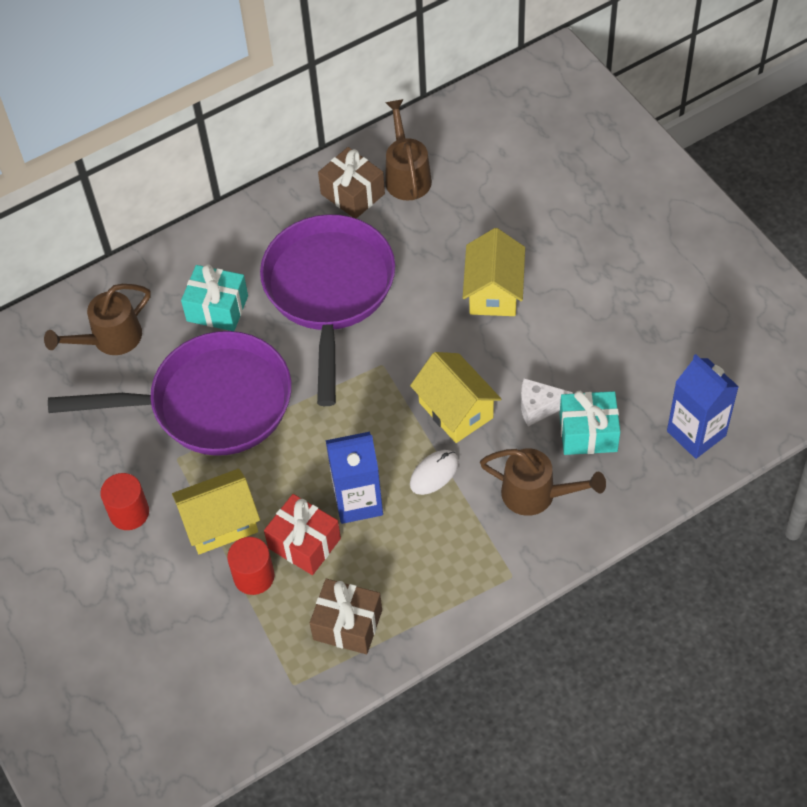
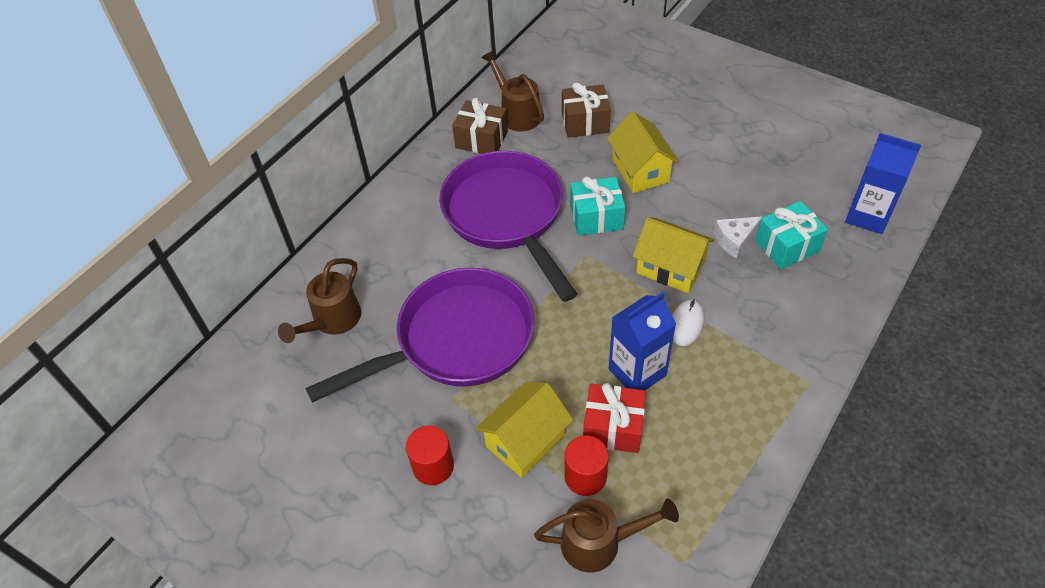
camera: 25 degrees left, 5 degrees down
(217, 308) = (417, 262): turquoise gift -> turquoise gift (596, 217)
(347, 625) = (698, 484): brown gift -> brown gift (585, 122)
(536, 495) = (781, 308): brown watering can -> brown watering can (599, 543)

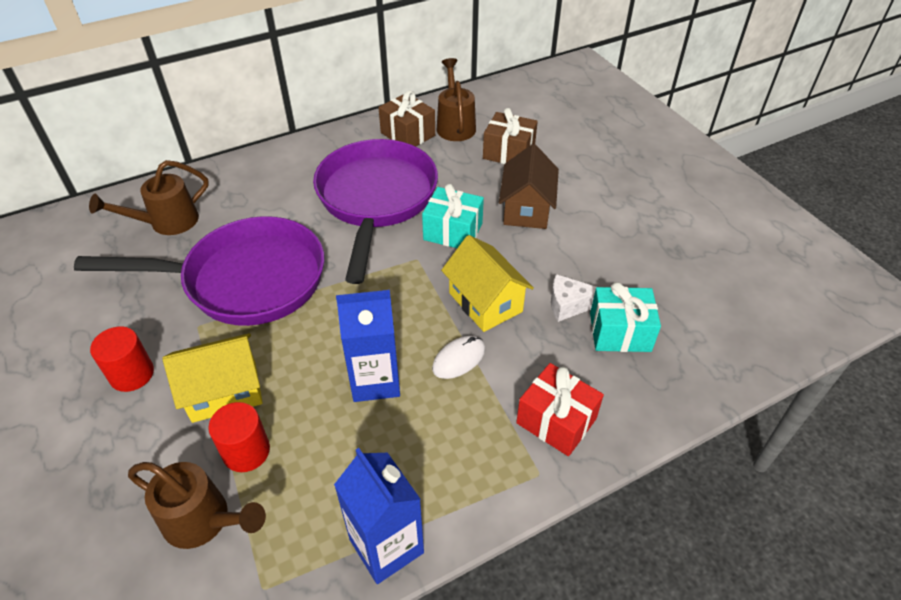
camera: 25 degrees right, 5 degrees down
(613, 427) = (310, 419): red gift -> red gift (556, 421)
(640, 170) = (526, 209): yellow house -> brown house
(867, 216) = (732, 340): blue carton -> blue carton (386, 546)

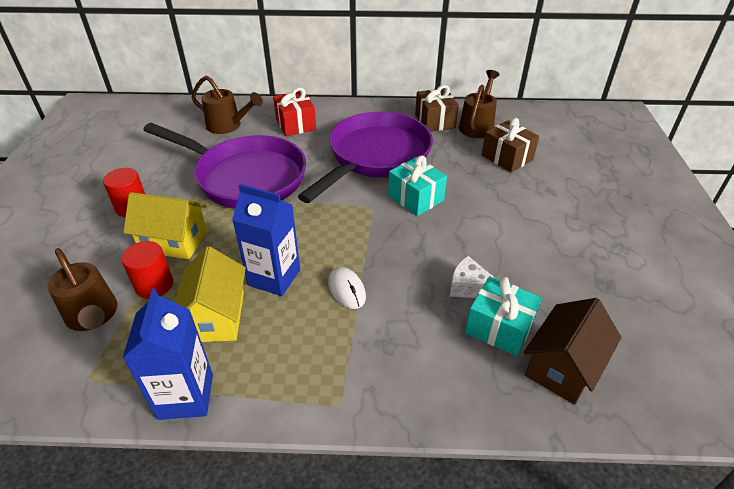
camera: 30 degrees right, 5 degrees down
(167, 222) = (228, 126): brown watering can -> brown watering can turned 150 degrees counterclockwise
(459, 359) = (346, 289): white mouse -> white mouse turned 75 degrees clockwise
(485, 302) = (400, 257): yellow house -> yellow house (216, 316)
(526, 209) = (489, 203): brown house -> brown house (563, 367)
(556, 421) = (387, 371): red gift -> red gift (296, 124)

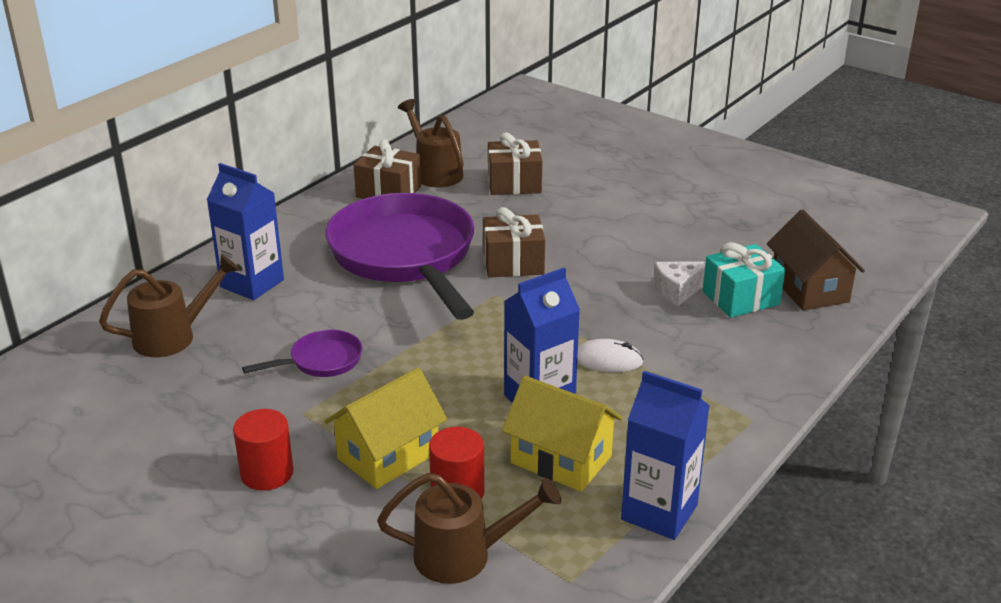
camera: 55 degrees left, 10 degrees down
(245, 177) = (321, 361): purple pan -> purple pan, size x0.42
(296, 124) = (252, 283): red gift -> blue carton
(415, 198) = (513, 263): turquoise gift -> brown gift

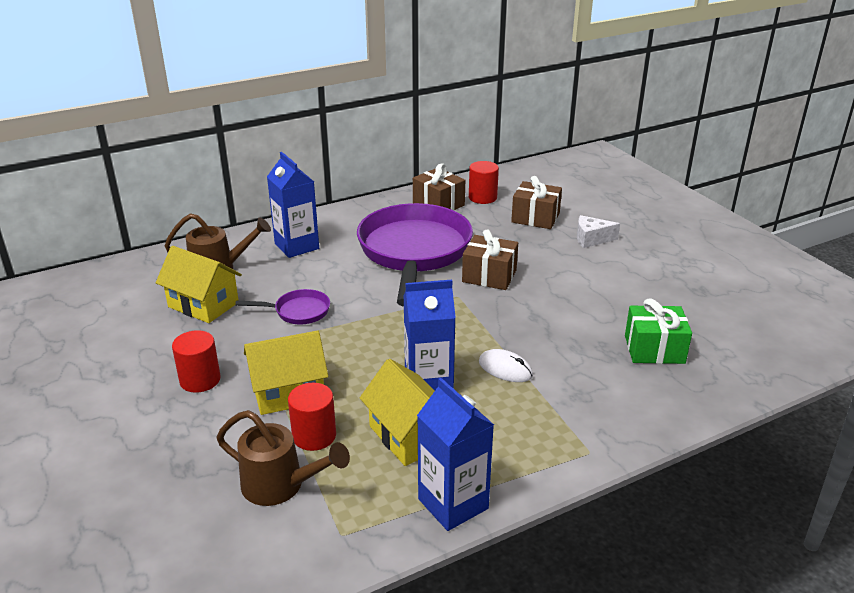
camera: 25 degrees right, 0 degrees up
(191, 385) = (203, 305): none -> yellow house
(435, 172) = (482, 197): brown watering can -> red cylinder
(678, 291) = (604, 329): white cheese -> white cheese (591, 239)
(741, 298) = (654, 349): turquoise gift -> green gift
(809, 289) = (722, 357): brown house -> none

